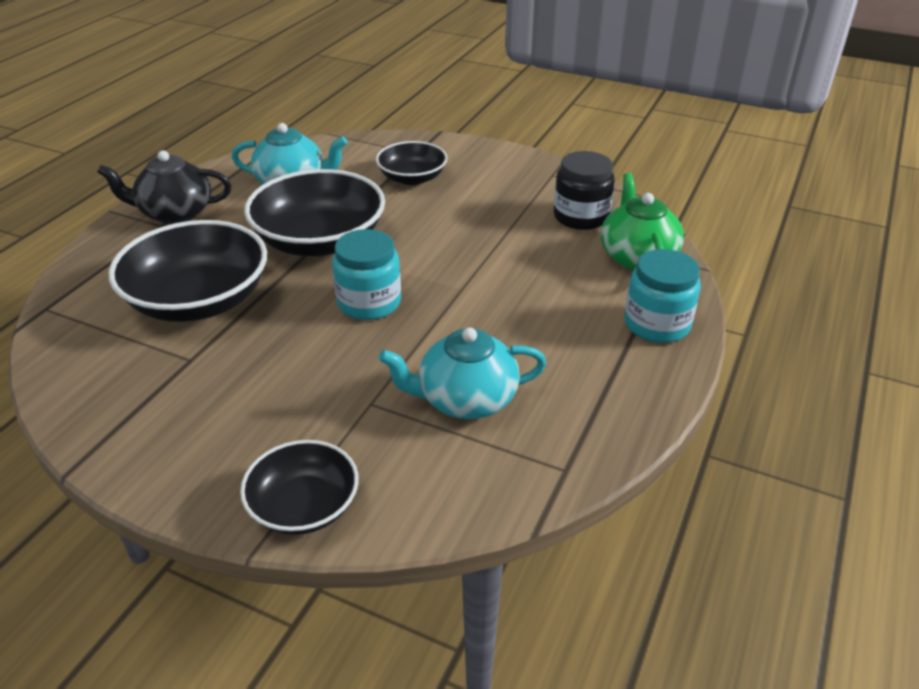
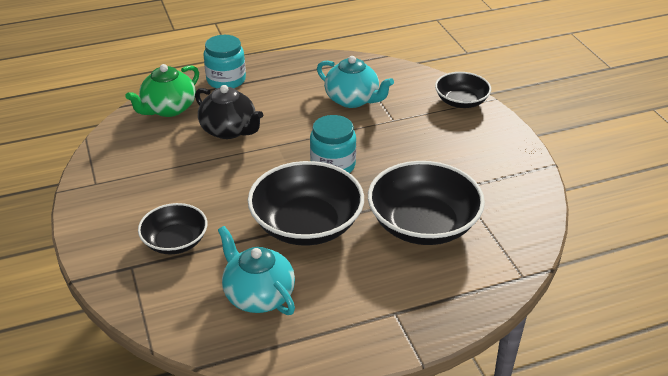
camera: 135 degrees left, 0 degrees up
(175, 213) = (374, 321): black teapot -> black teapot (229, 130)
(581, 216) = (144, 145): black jar -> none

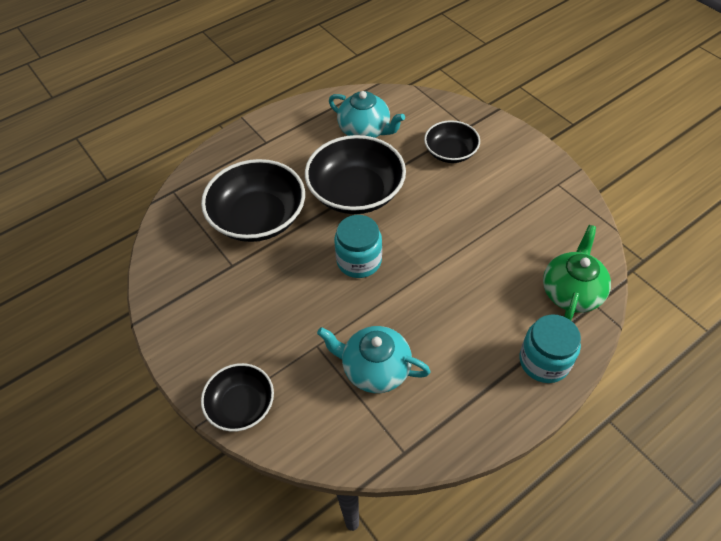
camera: 165 degrees right, 15 degrees up
(229, 130) = (485, 279): black teapot -> none

